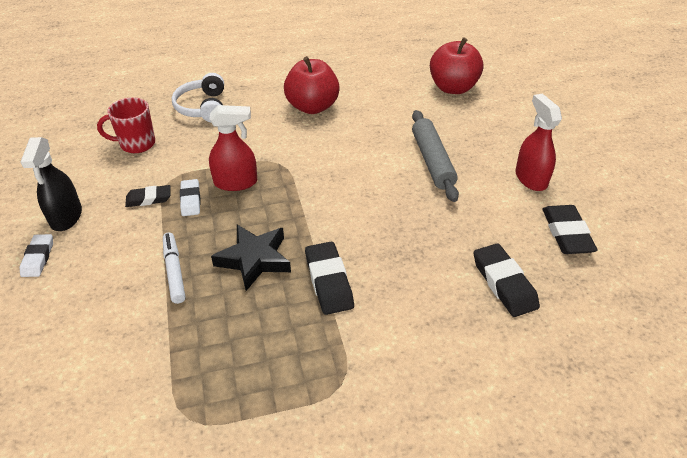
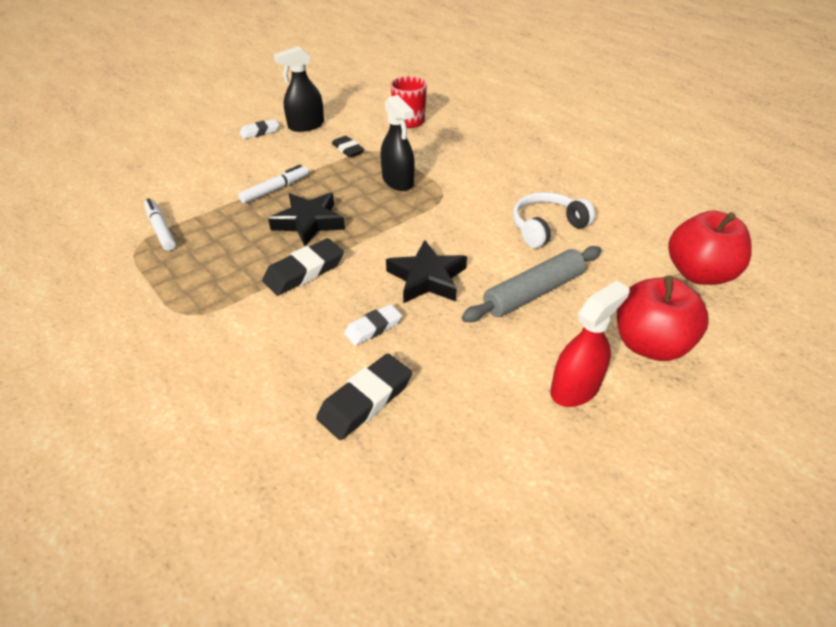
camera: 65 degrees right, 0 degrees up
(172, 388) = (161, 229): none -> white marker
(190, 200) = (359, 168): white eraser -> white eraser (373, 328)
(203, 107) = (485, 131): white headphones -> white headphones (547, 227)
(236, 182) = (398, 181): red spray bottle -> black spray bottle
(312, 107) = (547, 186): red apple -> red apple (649, 344)
(385, 208) = (427, 278): none -> black star
(566, 233) = (490, 446): black eraser -> none

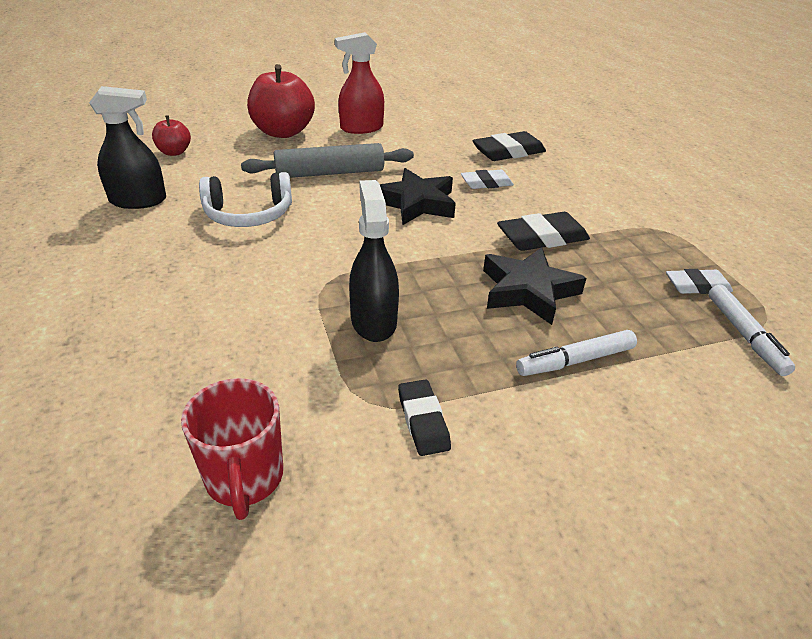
camera: 160 degrees left, 5 degrees down
(260, 132) = (616, 558): white eraser -> white eraser (697, 286)
(306, 125) = (494, 546): black spray bottle -> black spray bottle (138, 200)
(698, 273) = (174, 152): red apple -> red apple, size x0.52

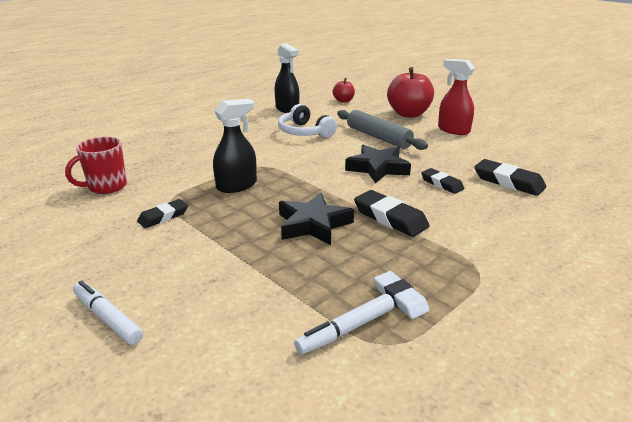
camera: 65 degrees right, 10 degrees down
(486, 183) = (441, 184): white eraser -> black eraser
(575, 361) = (249, 254): white marker -> white marker (107, 318)

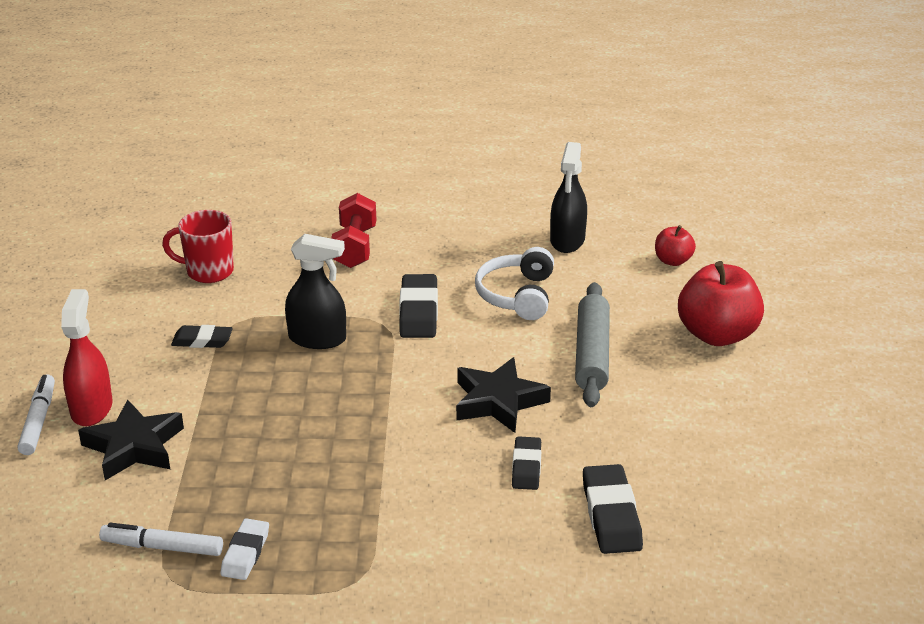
camera: 45 degrees right, 5 degrees up
(184, 145) = (355, 247): none -> red dumbbell
(313, 224) = (306, 432): black star -> black star (134, 447)
(390, 218) = (388, 472): black eraser -> black eraser (418, 312)
(453, 130) = (720, 398): red spray bottle -> red spray bottle (91, 408)

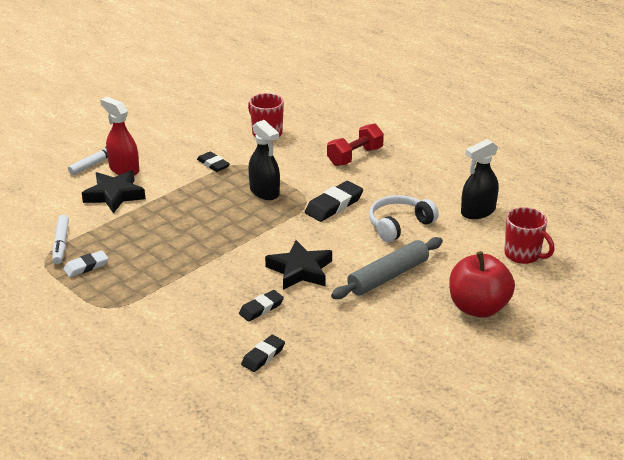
camera: 45 degrees right, 0 degrees up
(91, 408) = (124, 169): red spray bottle -> red spray bottle turned 90 degrees counterclockwise
(163, 547) = (61, 244): white marker -> white marker turned 150 degrees counterclockwise
(611, 515) = (263, 356): black eraser -> black eraser, size x0.64
(673, 261) = (523, 255): red apple -> red mug

